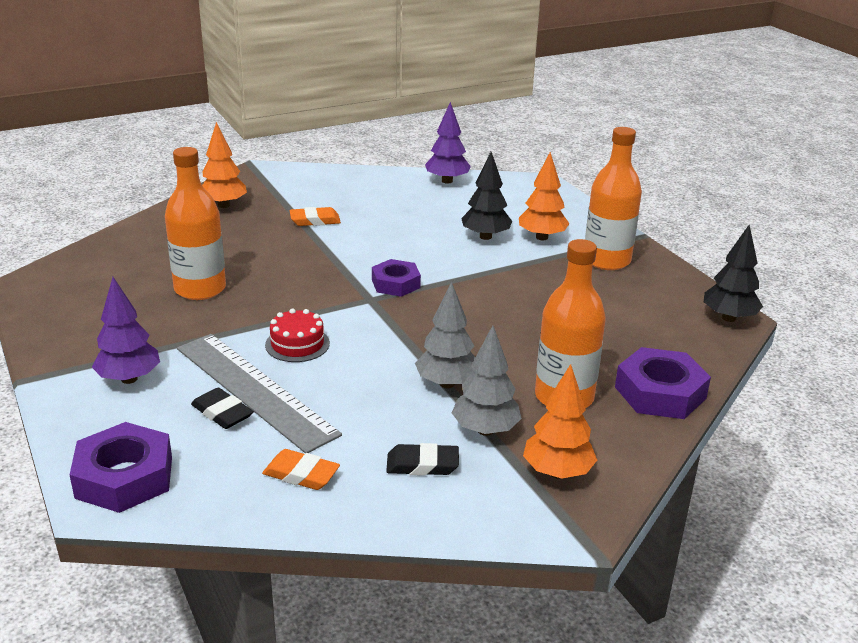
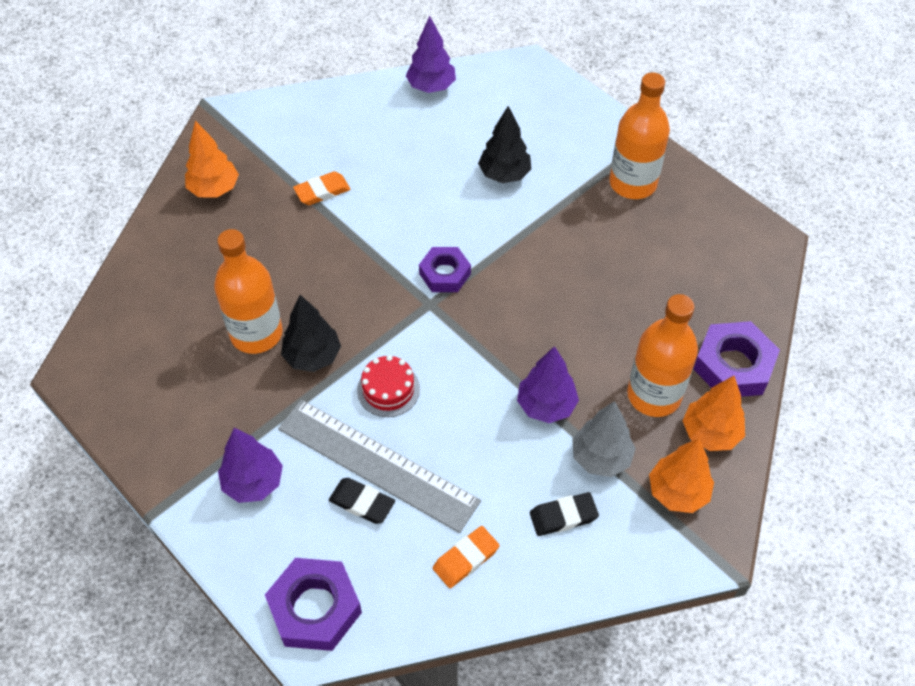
camera: 15 degrees left, 25 degrees up
(301, 474) = (466, 559): orange eraser -> orange eraser turned 45 degrees counterclockwise
(447, 383) = (546, 406): grey tree -> purple tree
(542, 237) = (559, 161): orange tree -> orange tree (710, 433)
(728, 318) = (766, 243): black tree -> black tree (312, 357)

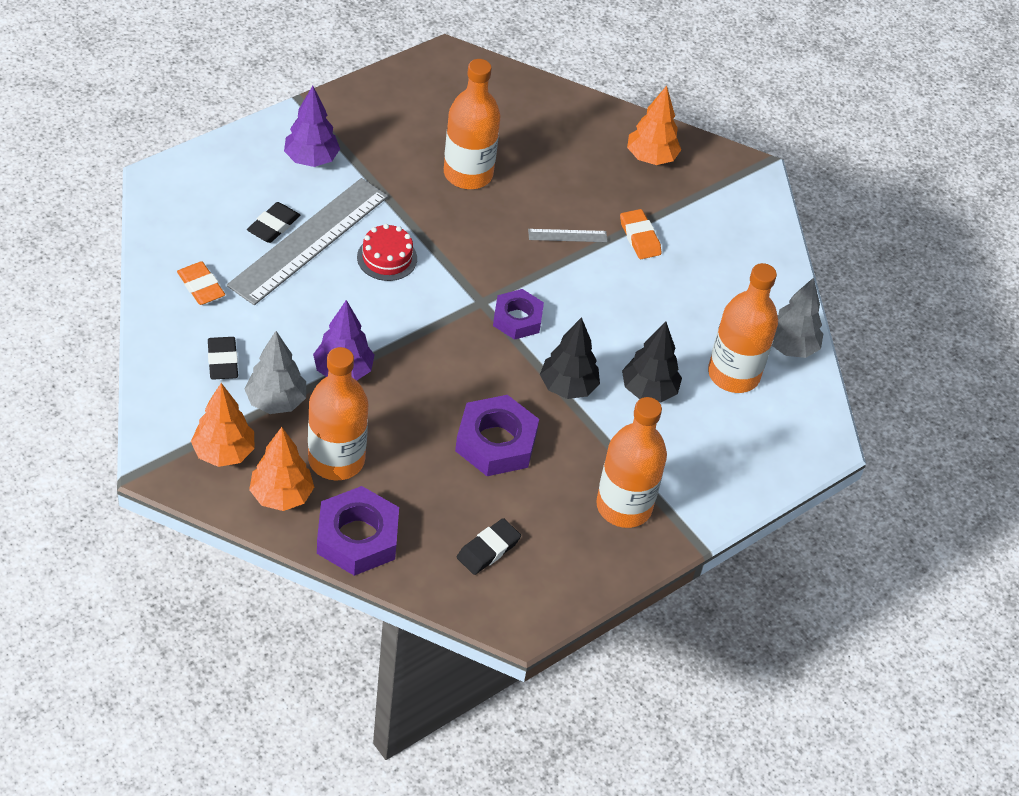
camera: 90 degrees right, 5 degrees down
(312, 357) = (434, 209): black tree -> black tree (567, 387)
(315, 608) = (185, 186): purple nut -> purple nut (496, 442)
(329, 245) = (567, 235): none -> grey ruler
(431, 87) = (790, 347): purple tree -> grey tree
(471, 121) = (733, 374): none -> orange bottle
(710, 269) = (488, 549): none -> black eraser

